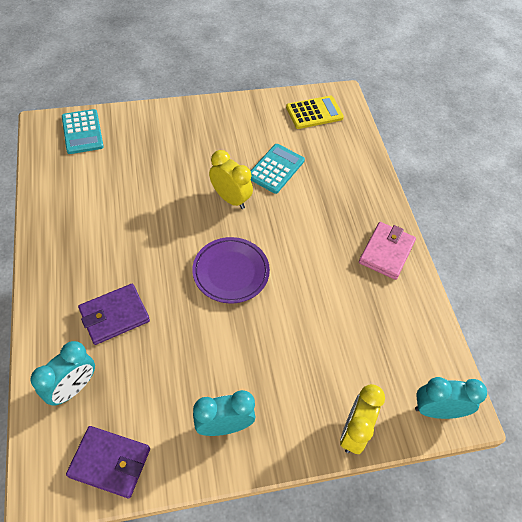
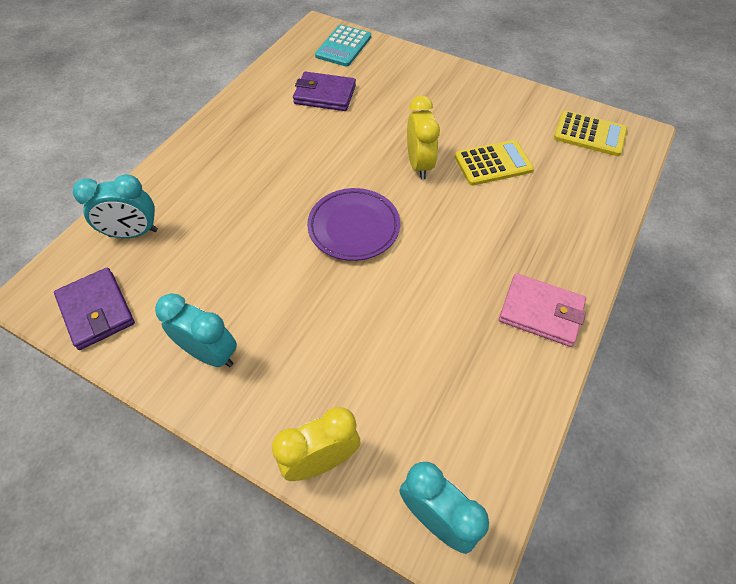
camera: 45 degrees right, 0 degrees up
(114, 315) = (220, 199): purple wallet -> purple wallet (325, 95)
(276, 169) = (493, 163): turquoise calculator -> yellow calculator
(386, 252) = (540, 312): pink wallet -> pink wallet turned 45 degrees clockwise

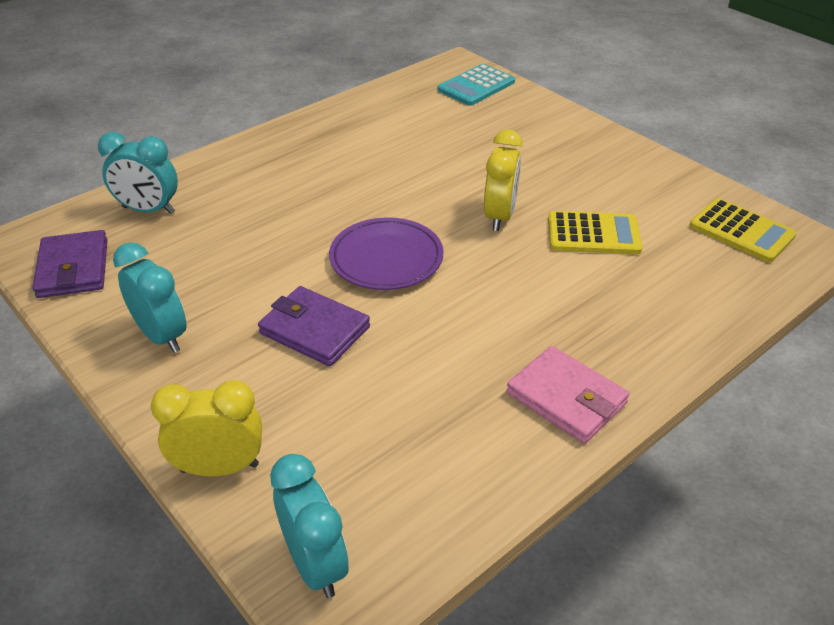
camera: 20 degrees right, 15 degrees down
(325, 95) = (427, 127): purple wallet -> purple wallet (314, 330)

